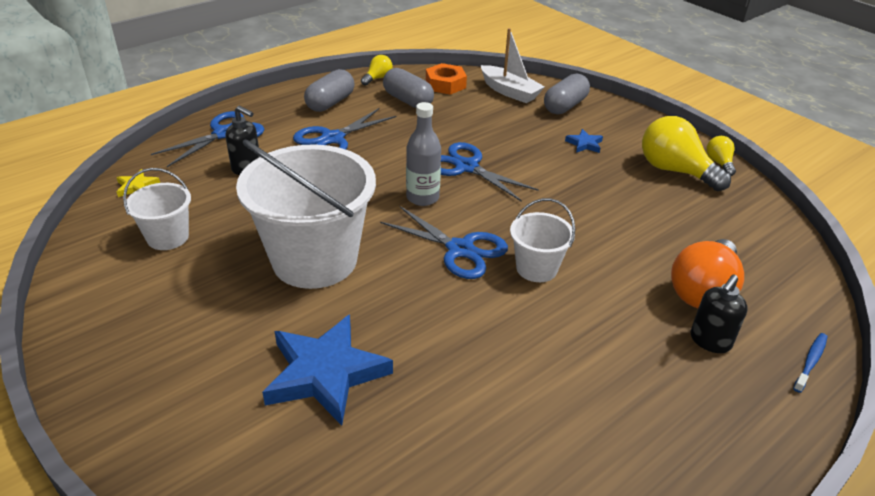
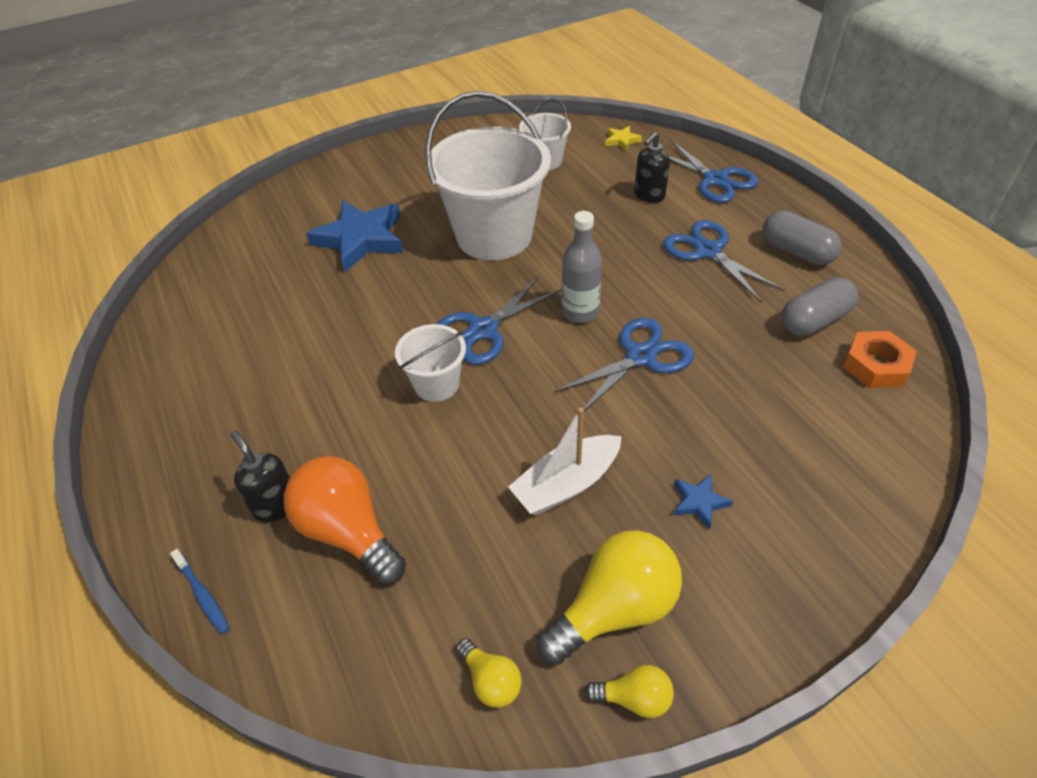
camera: 105 degrees right, 10 degrees up
(378, 78) = (878, 296): yellow light bulb -> yellow light bulb (491, 680)
(509, 92) = (866, 441): white boat -> white boat (566, 484)
(565, 106) = (826, 508): grey capsule -> none

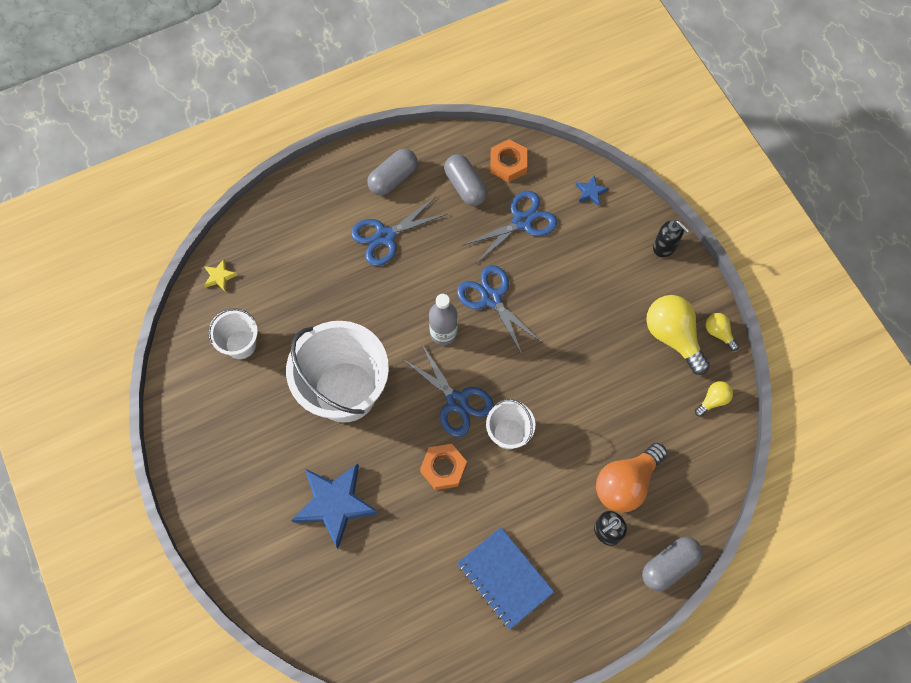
camera: 90 degrees left, 20 degrees up
(203, 595) = (669, 565): blue toothbrush -> grey capsule
(239, 388) = (505, 578): none -> blue notebook
(393, 323) = (443, 468): none -> orange nut
(566, 484) = (593, 354): white boat -> none
(634, 698) = (718, 333): yellow light bulb -> yellow light bulb turned 45 degrees counterclockwise
(649, 195) = (308, 266): black soap dispenser -> black soap dispenser (664, 247)
(699, 502) = (607, 283): blue star -> blue star (590, 192)
(715, 180) = (294, 213): blue scissors -> blue scissors (522, 221)

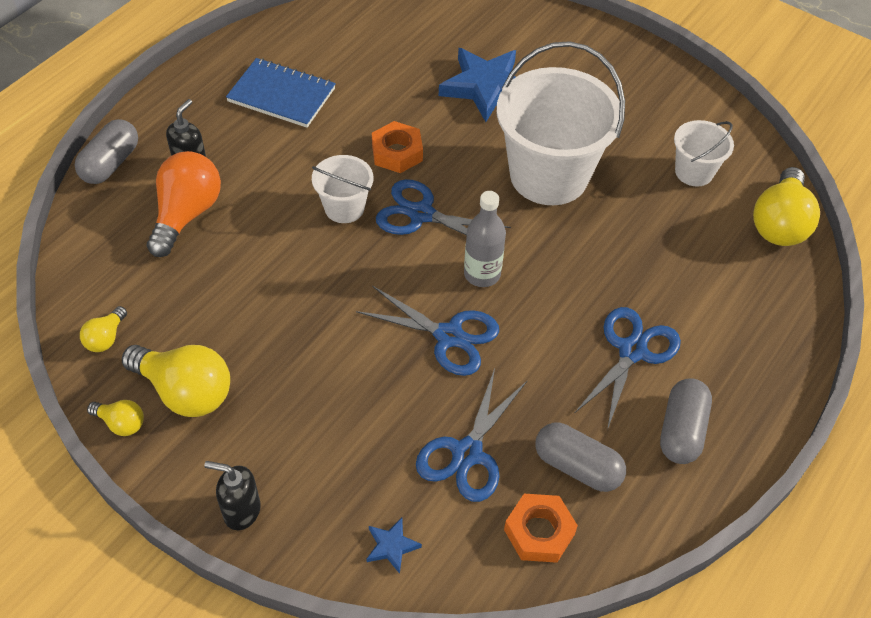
camera: 150 degrees right, 15 degrees down
(219, 276) = (779, 223): yellow star -> yellow light bulb

